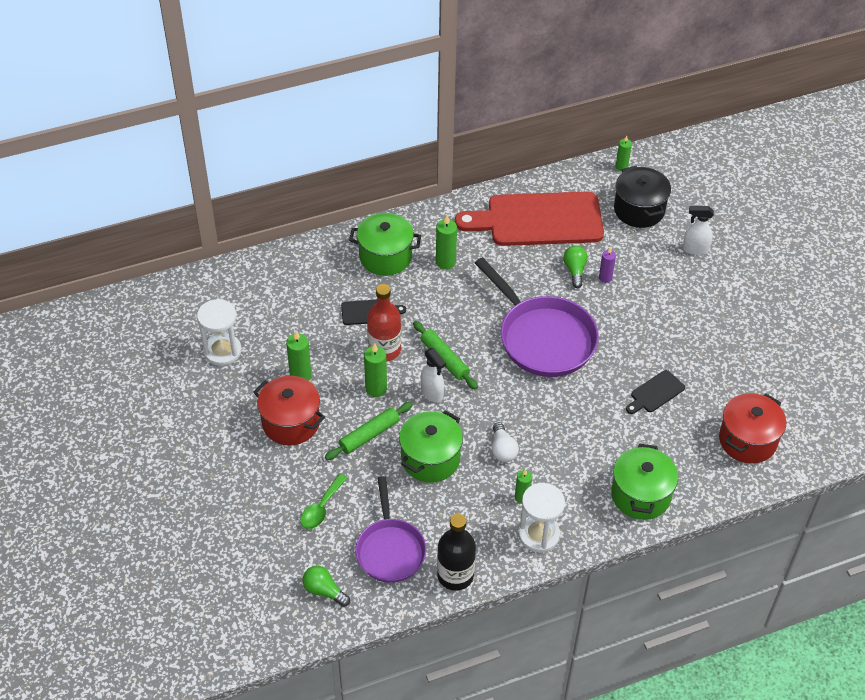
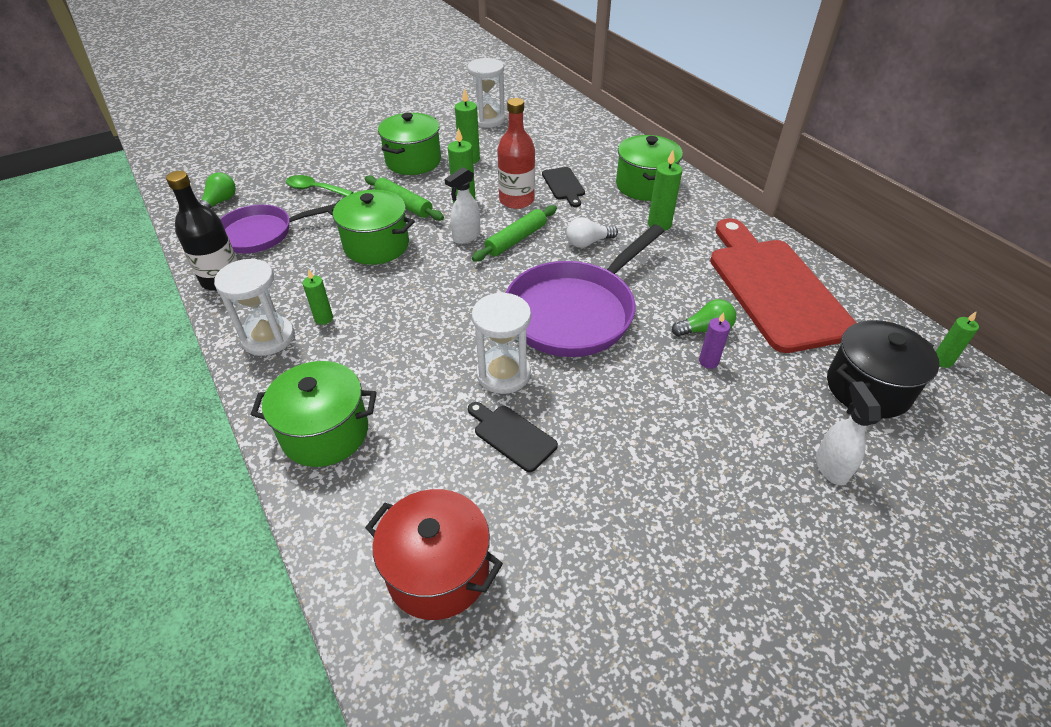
camera: 80 degrees right, 5 degrees down
(291, 422) = (413, 161): red pot -> green pot
(503, 450) = (393, 296): white light bulb -> white light bulb (588, 242)
(600, 390) = (503, 374): none -> white hourglass

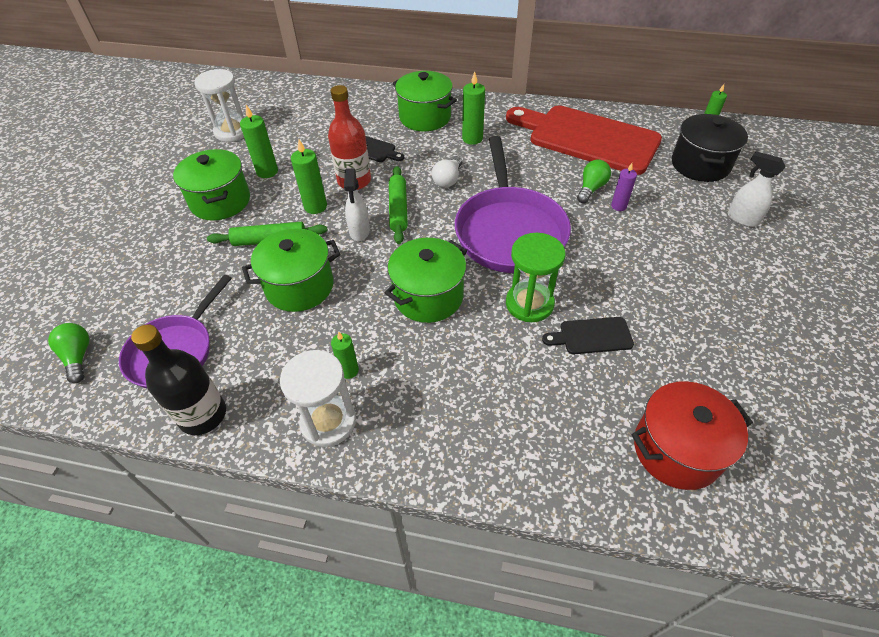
camera: 45 degrees left, 5 degrees up
(314, 189) = (163, 280): green spoon -> none
(325, 432) = (484, 442): green pot -> green pot (428, 296)
(503, 374) = (529, 304): white hourglass -> green hourglass

